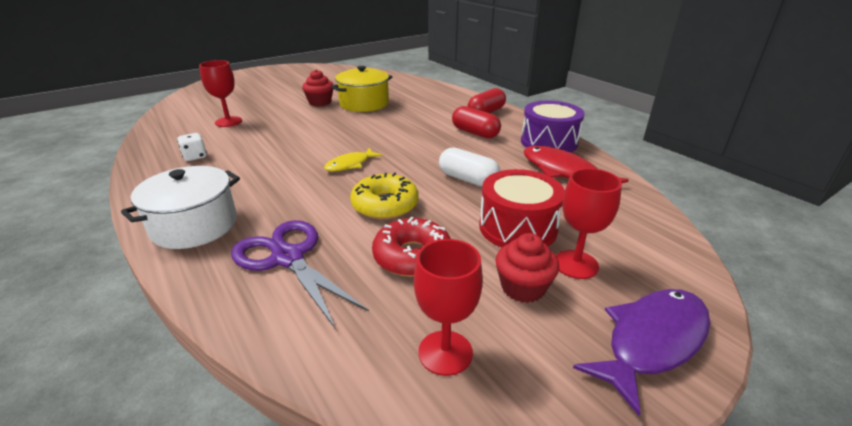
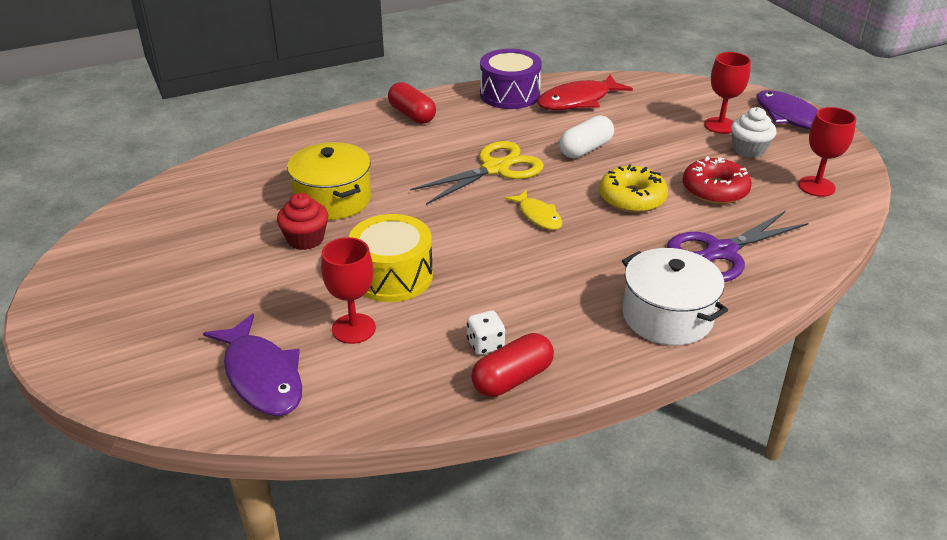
camera: 80 degrees left, 5 degrees up
(198, 108) = (261, 376): none -> purple fish
(278, 126) = (392, 276): none -> yellow drum
(418, 145) = (495, 169): none -> yellow scissors
(475, 133) = (472, 130): red capsule -> red capsule (512, 379)
(517, 227) = (672, 138): red drum -> none
(523, 287) = (749, 150): red cupcake -> white cupcake

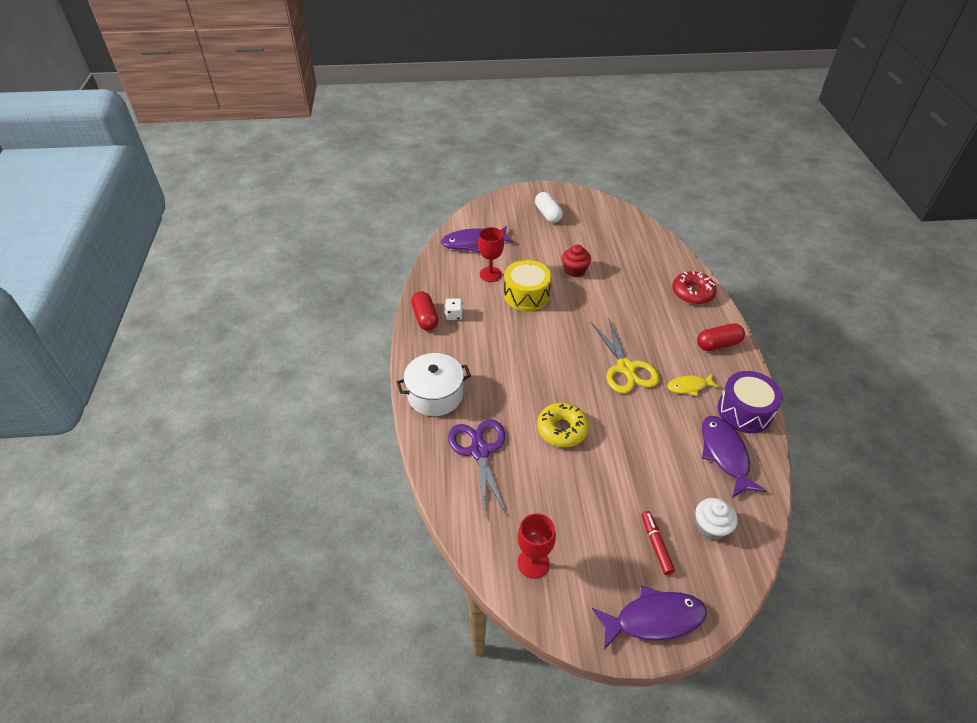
camera: 110 degrees right, 10 degrees up
(333, 199) = (612, 286): yellow pot -> none
(538, 216) = (559, 372): yellow fish -> yellow fish (689, 386)
(578, 101) = (725, 454): red fish -> purple fish
(585, 149) = (639, 428): white capsule -> white capsule (548, 214)
(715, 190) = (554, 486): red donut -> red donut (692, 293)
(720, 125) = (656, 545): red goblet -> red marker
(749, 150) = (607, 544): white cupcake -> white cupcake (710, 527)

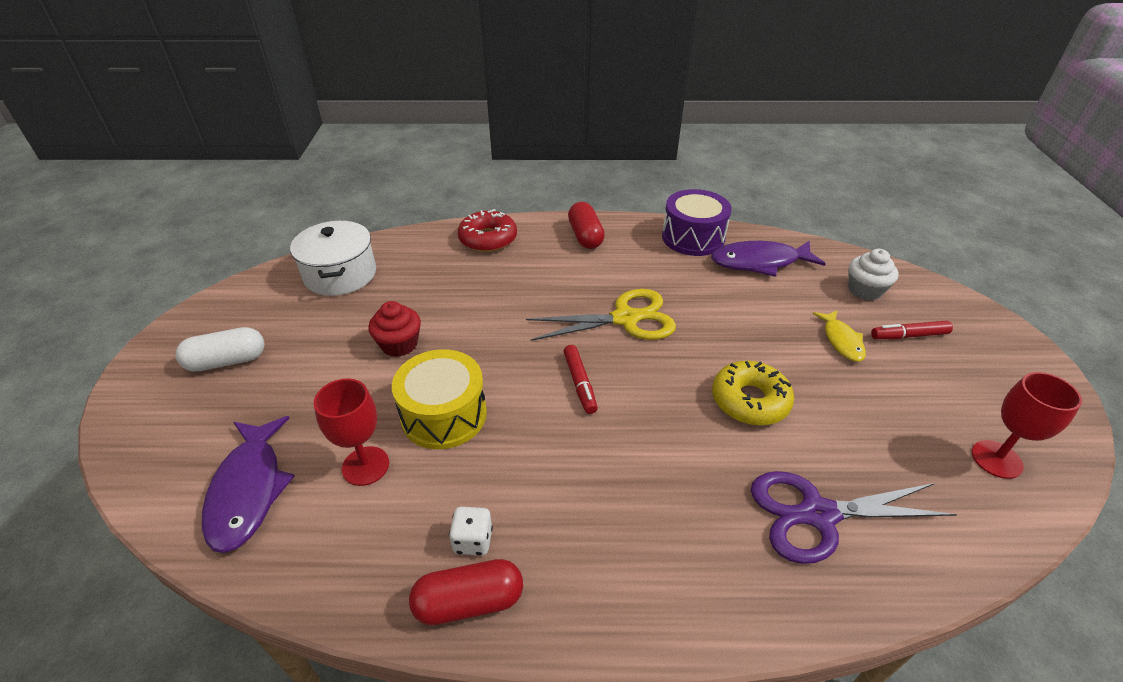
camera: 85 degrees left, 5 degrees down
(435, 395) = (697, 586): white pot -> white pot (340, 274)
(560, 347) = (579, 383): none -> red marker
(654, 619) = (1009, 352): purple fish -> none
(689, 386) = (657, 270): yellow fish -> yellow fish (841, 341)

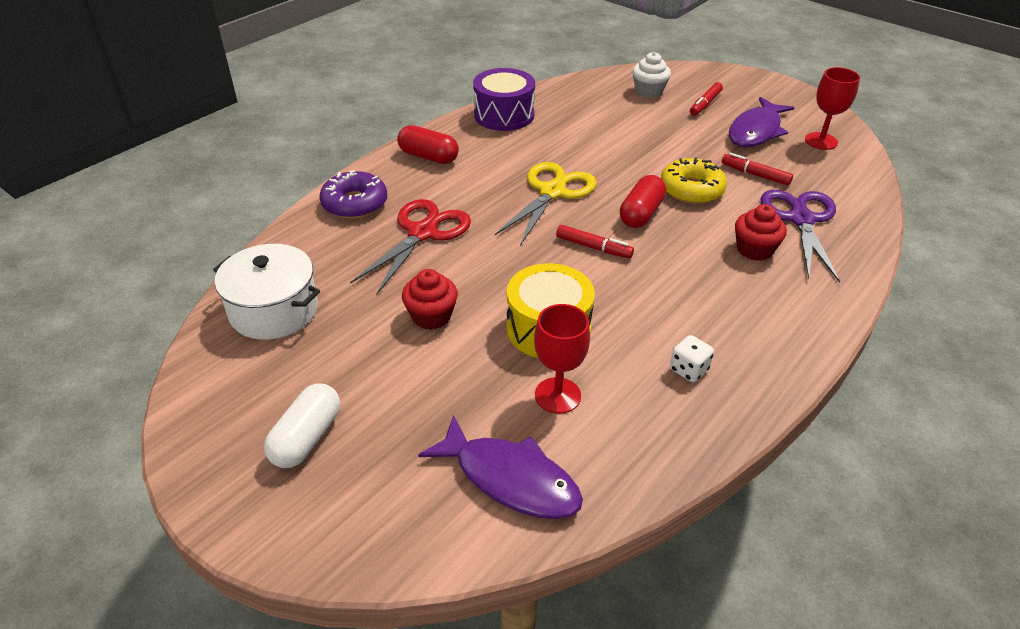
camera: 50 degrees left, 0 degrees up
(469, 602) = (739, 395): red capsule -> red capsule (641, 213)
(488, 239) = (355, 203): red donut -> purple donut
(490, 286) = (422, 233): none -> red scissors
(714, 499) = (754, 249): none -> red cupcake
(759, 262) = (570, 107): purple fish -> purple fish (756, 131)
(818, 514) = (801, 220): purple scissors -> purple scissors turned 150 degrees clockwise
(841, 341) = (681, 127): yellow fish -> none
(844, 435) = (755, 175): none -> red marker

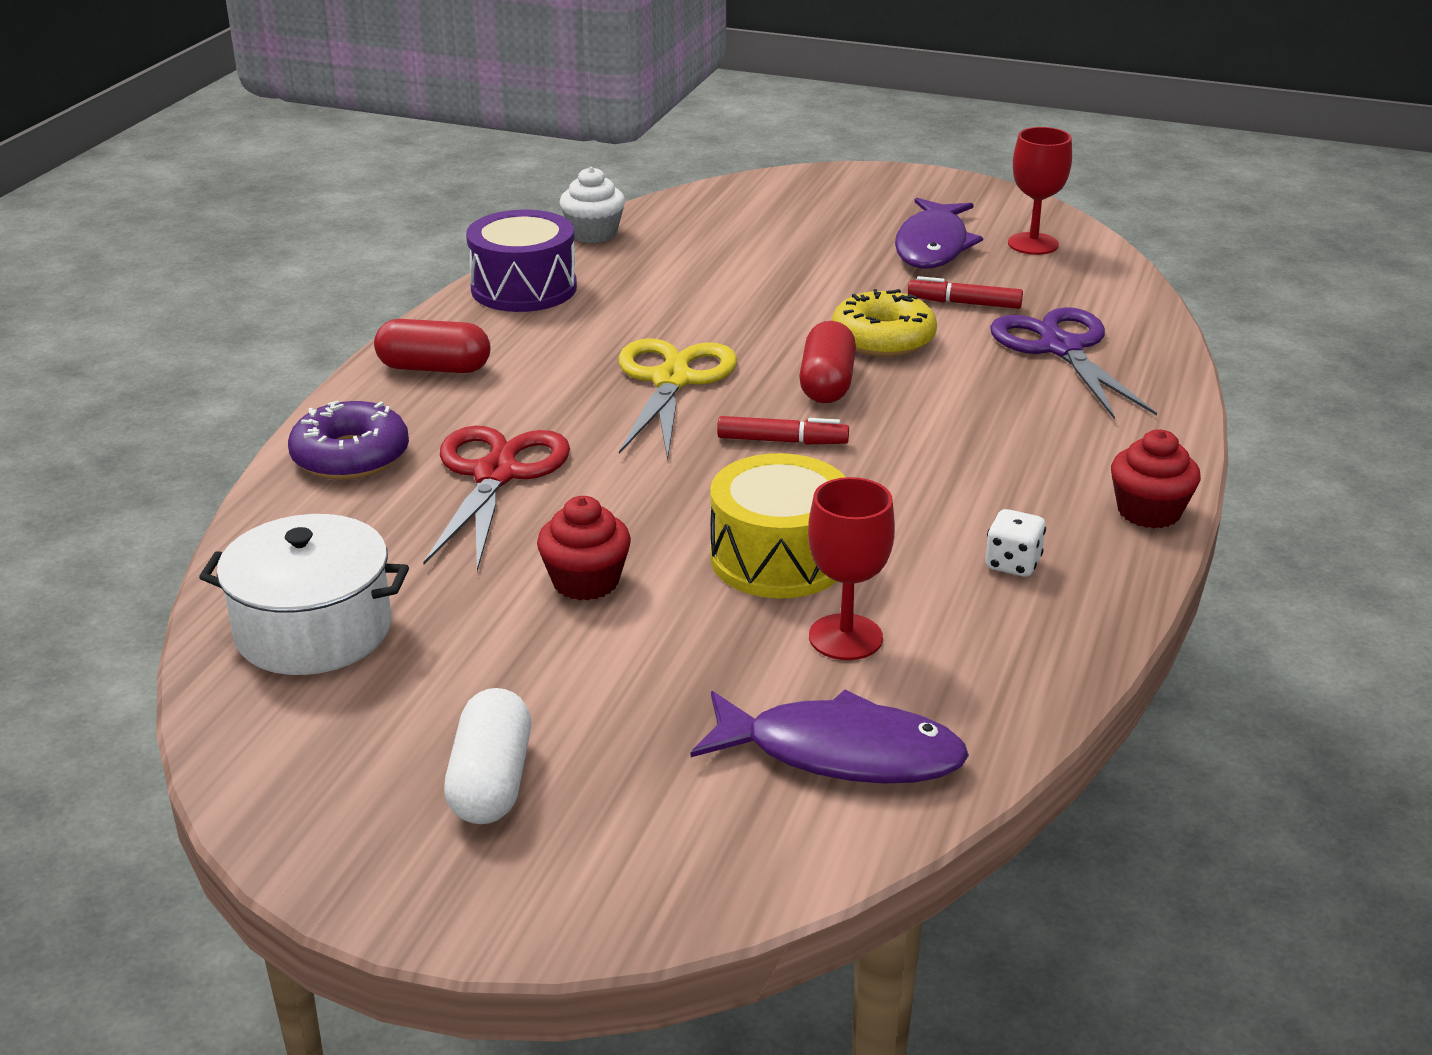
camera: 20 degrees left, 10 degrees down
(649, 91) = (738, 218): white cupcake -> white cupcake (593, 233)
(705, 104) = (836, 222): red marker -> none
(754, 249) = (1018, 398): red cupcake -> red cupcake (1149, 512)

